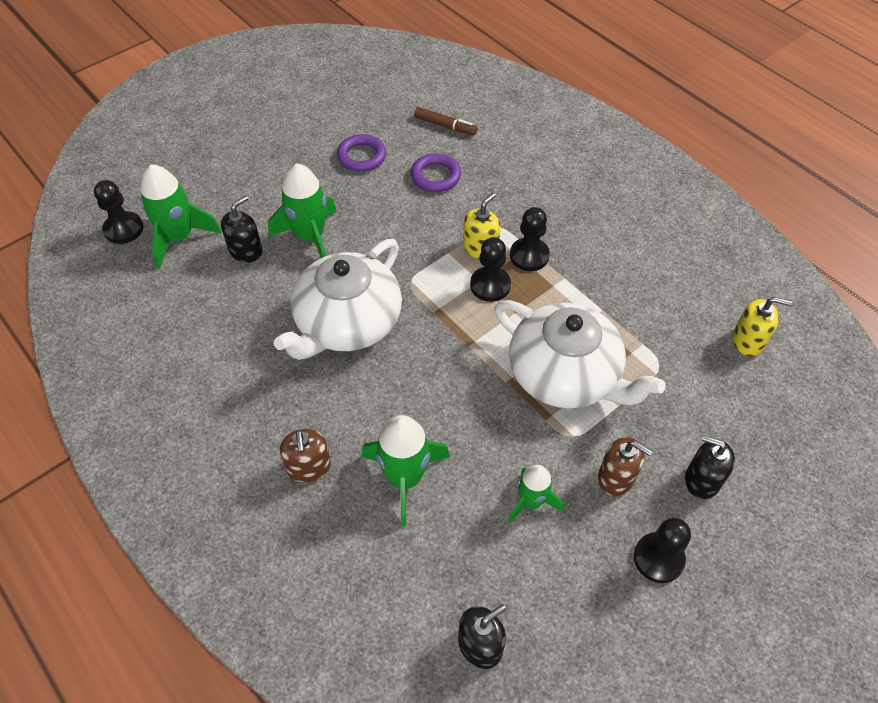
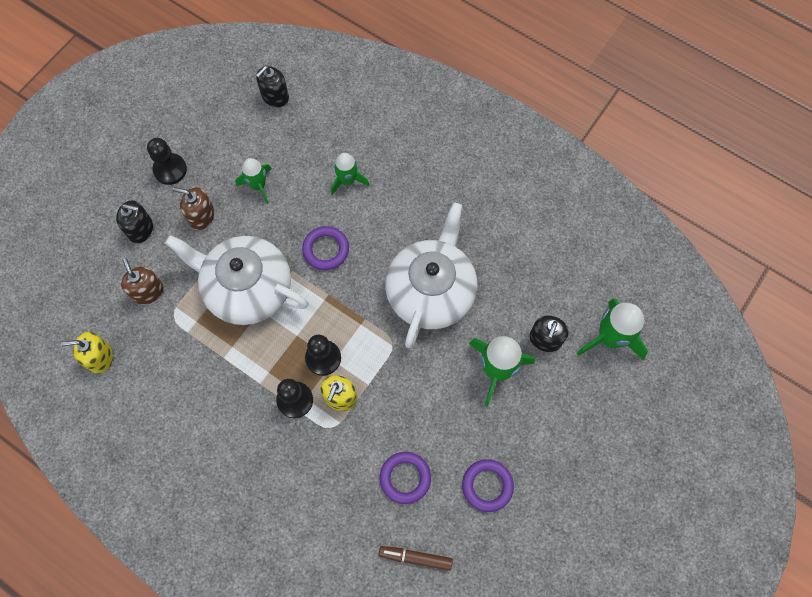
camera: 165 degrees right, 15 degrees up
(123, 229) = (663, 334): black pawn -> none
(308, 467) = (415, 171): brown soap dispenser -> brown soap dispenser (148, 291)
(405, 478) = (347, 180): green rocket -> green rocket, size x0.63
(458, 395) = (326, 250): none -> purple ring

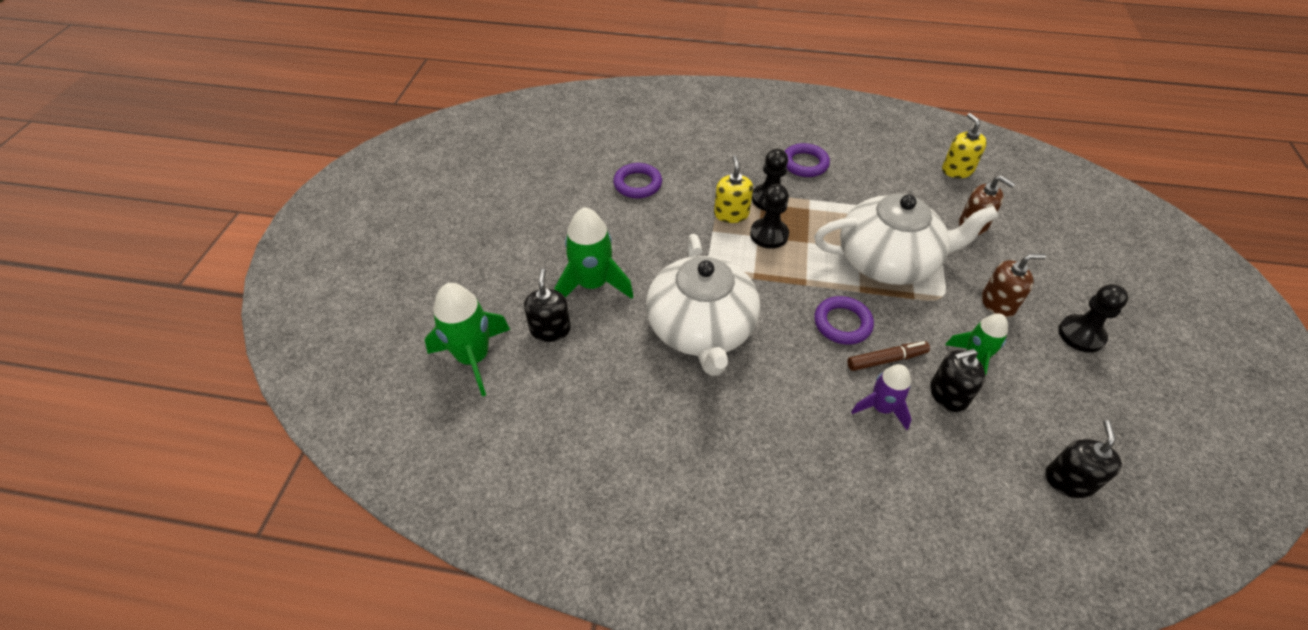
camera: 155 degrees right, 20 degrees down
(100, 357) = (957, 170): yellow soap dispenser -> yellow soap dispenser turned 75 degrees counterclockwise
(140, 229) = (1040, 269): black soap dispenser -> black soap dispenser (948, 394)
(347, 180) = (881, 408): green rocket -> purple rocket
(415, 558) = (601, 146): brown marker -> brown marker (886, 359)
(487, 486) = (562, 202): purple ring -> purple ring (804, 164)

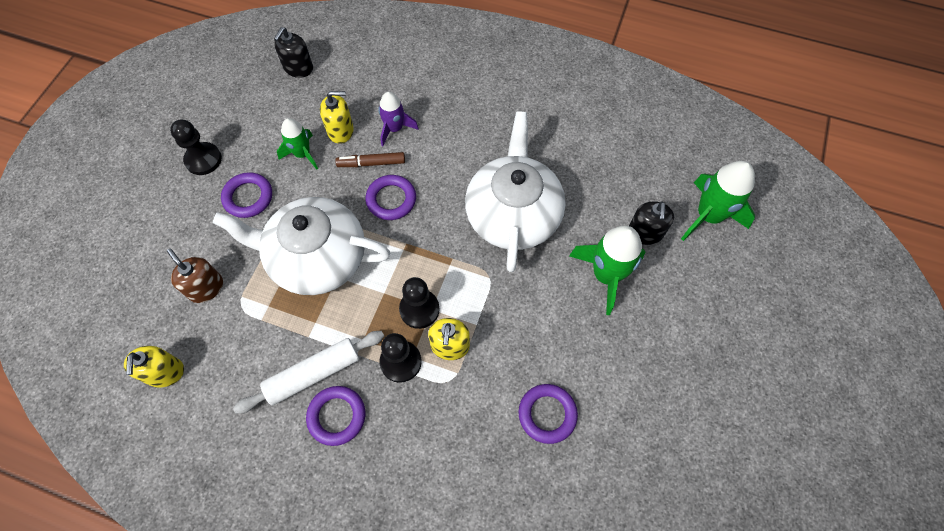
camera: 170 degrees left, 15 degrees up
(838, 183) = (313, 374): none -> white rolling pin
(948, 394) = (340, 130): black soap dispenser -> yellow soap dispenser
(998, 303) = (248, 197): brown soap dispenser -> purple ring

